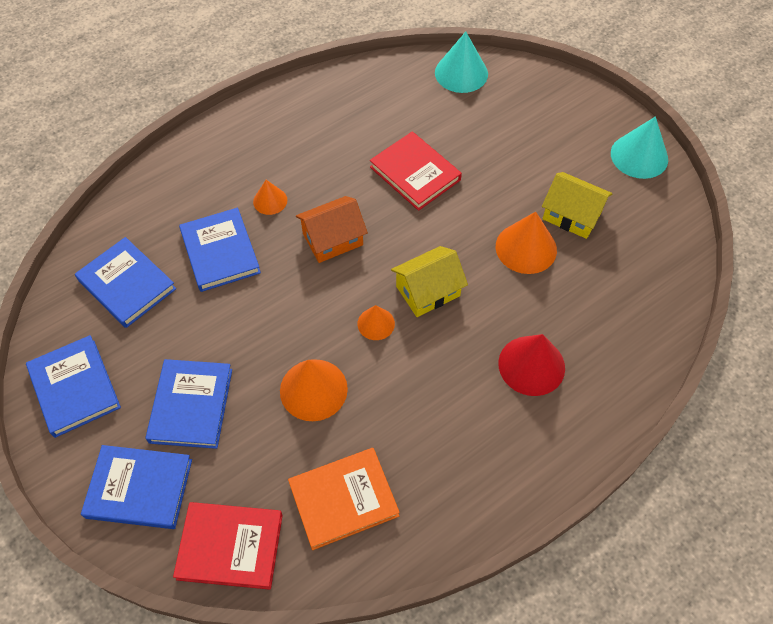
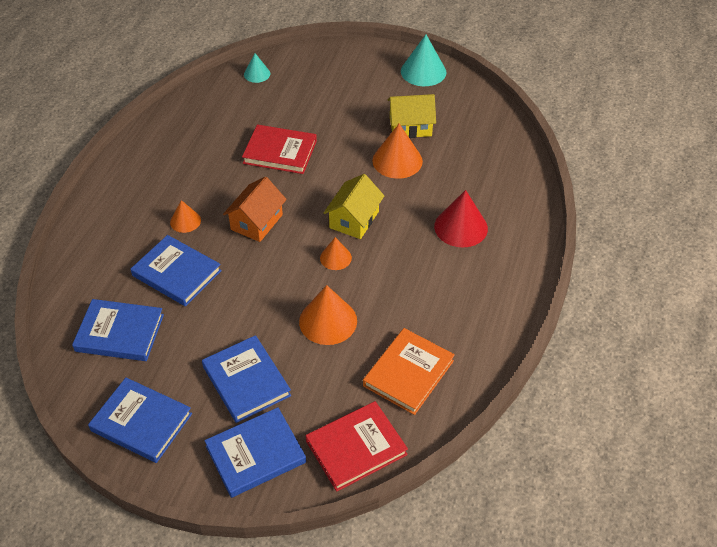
camera: 35 degrees left, 10 degrees down
(461, 73) = (257, 74): turquoise cone -> turquoise cone, size x0.58

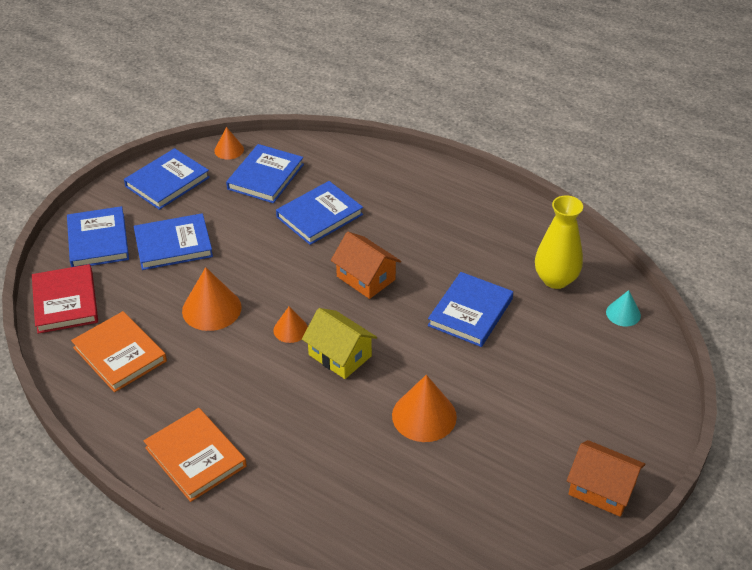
camera: 105 degrees right, 5 degrees down
(185, 221) = (387, 228): orange cone -> orange cone (229, 150)
(228, 111) = (555, 279): none -> yellow vase
(280, 152) = (470, 312): red book -> blue book
(410, 127) = (484, 444): yellow house -> none
(423, 71) = (602, 489): turquoise cone -> orange house
(461, 227) = (290, 449): red cone -> none
(494, 282) = (195, 457): none -> orange book

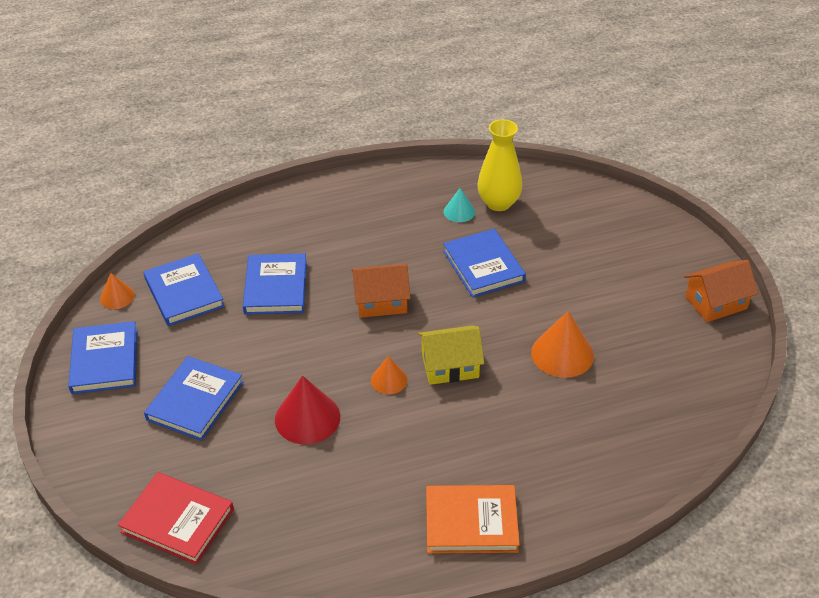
camera: 50 degrees left, 0 degrees up
(98, 240) = (122, 453): blue book -> none
(119, 354) = (293, 513): orange book -> none
(211, 309) = (307, 418): orange cone -> red cone
(623, 313) = (567, 192): turquoise cone -> turquoise cone (459, 211)

